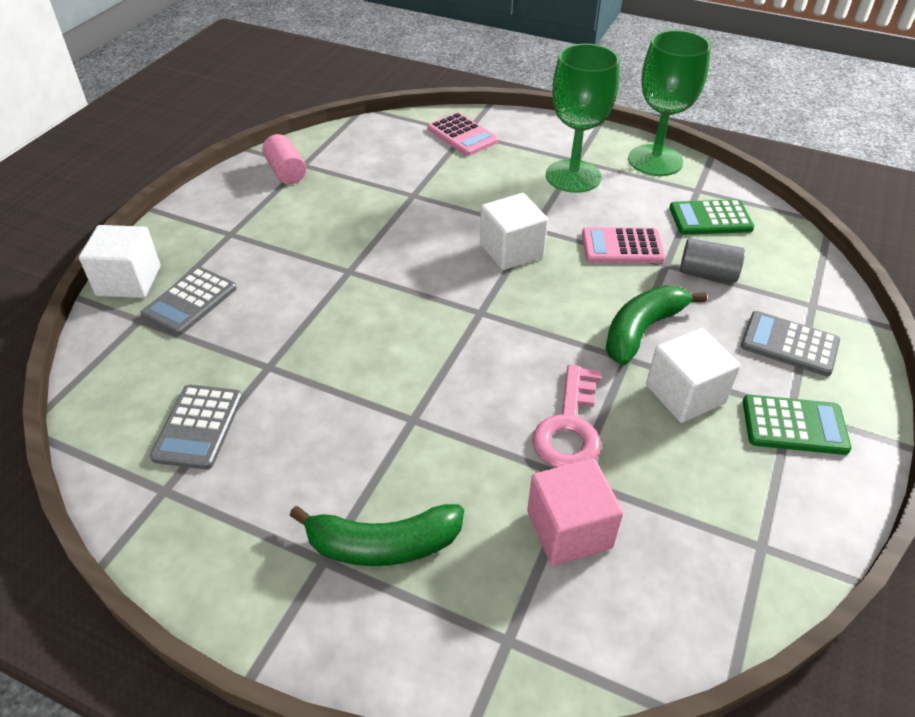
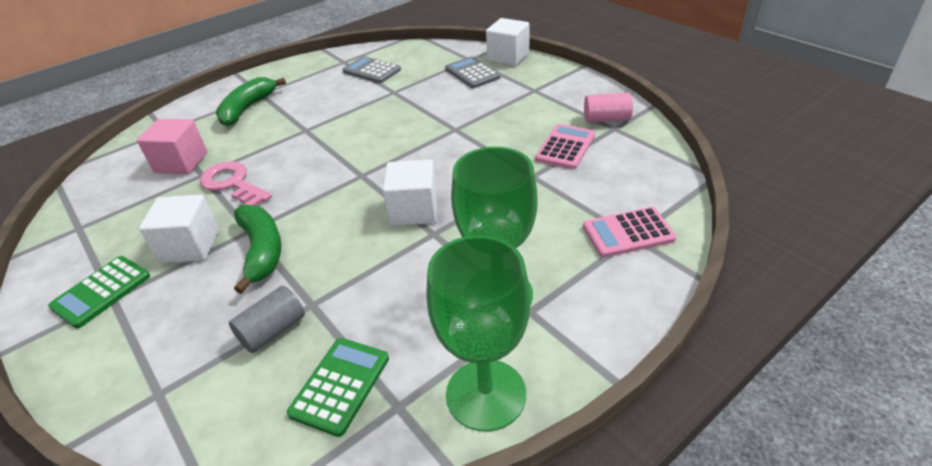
camera: 120 degrees right, 5 degrees down
(622, 247) = (361, 283): pink calculator -> pink calculator (565, 147)
(789, 344) = (149, 339): grey calculator -> none

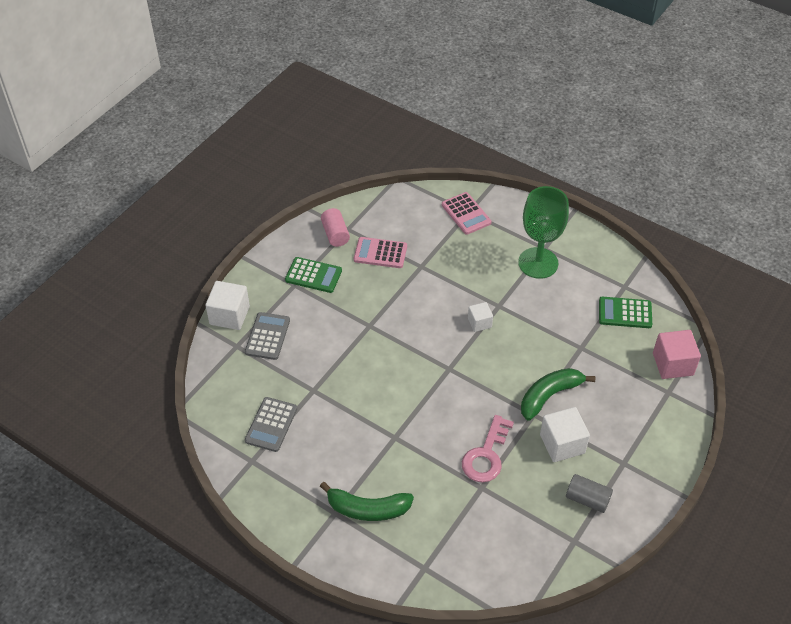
camera: 110 degrees left, 10 degrees up
(101, 292) = (621, 473): green calculator -> green calculator (313, 275)
(181, 162) = (470, 516): pink cube -> pink cube (673, 364)
(273, 331) = (607, 358): grey cylinder -> grey cylinder (587, 499)
(414, 210) = (479, 323): white cube -> white cube, size x0.59
(472, 73) = (267, 336): grey calculator -> grey calculator turned 150 degrees clockwise
(486, 394) = (602, 255): green goblet -> none

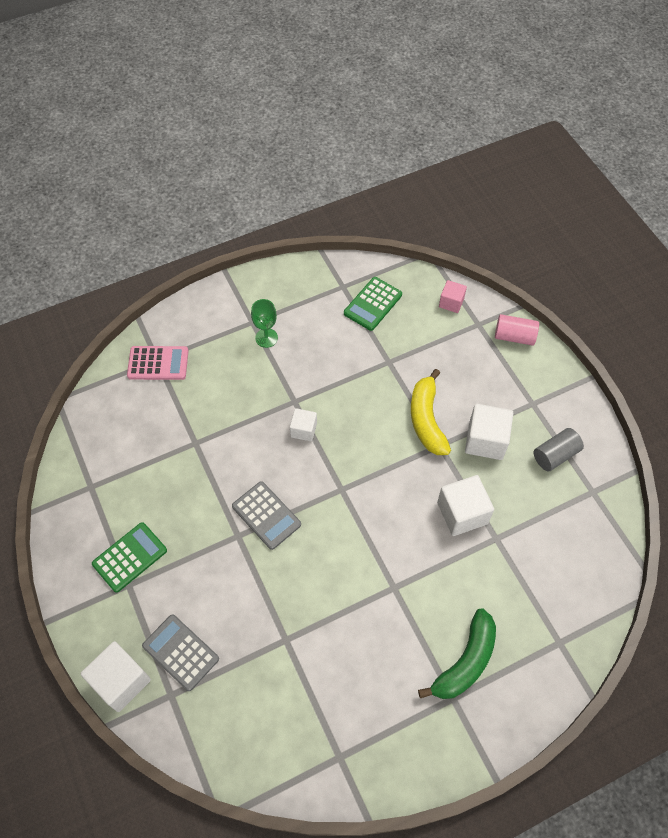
camera: 60 degrees left, 10 degrees up
(271, 424) = (304, 710): grey calculator -> grey calculator (266, 515)
(335, 234) = (88, 503): pink cylinder -> pink cylinder (514, 336)
(380, 253) = (149, 472): pink calculator -> none
(486, 455) = (462, 513): pink key -> white cube
(538, 263) = (266, 338): green goblet -> green goblet, size x0.50
(549, 396) = (427, 419): green banana -> yellow banana
(673, 364) = (451, 302): pink cube -> pink cube, size x0.59

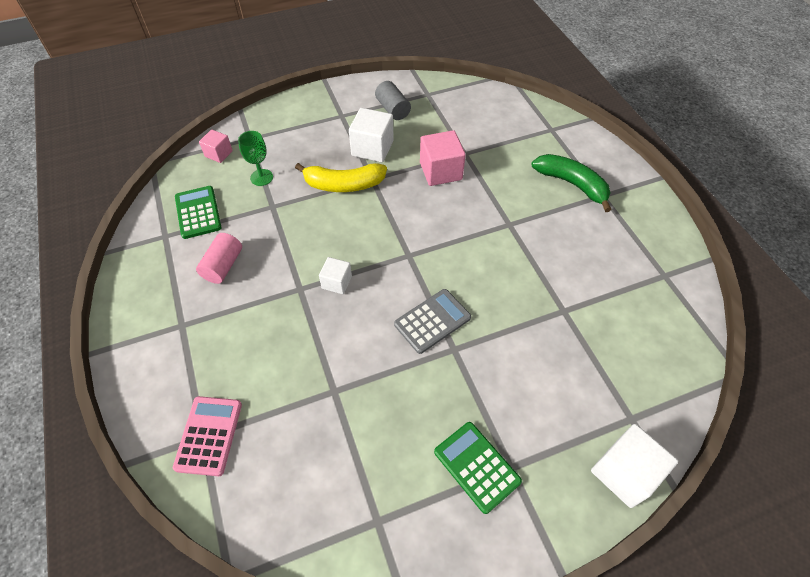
camera: 85 degrees left, 5 degrees down
(180, 652) = (585, 408): grey calculator -> none
(266, 338) = (209, 311): green goblet -> green goblet (261, 177)
(373, 304) = (198, 212): green calculator -> green calculator turned 150 degrees counterclockwise
(462, 513) = (440, 171): white cube -> pink cube
(514, 336) = (271, 117): pink cylinder -> pink cylinder (223, 266)

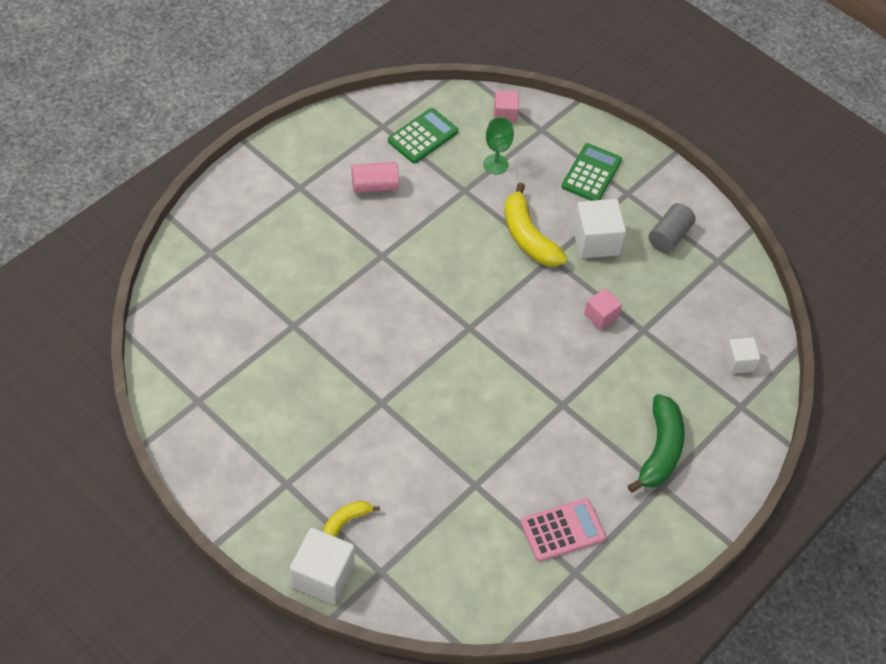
camera: 60 degrees right, 0 degrees up
(209, 435) = (214, 256): pink calculator -> pink calculator (562, 530)
(337, 282) = (405, 281): white cube -> white cube (739, 362)
(432, 321) = (403, 374): grey calculator -> none
(440, 171) = (601, 316): pink cube -> pink cube, size x0.59
(476, 466) = (275, 457): green calculator -> green calculator (591, 173)
(570, 428) = (346, 521): none -> yellow banana

